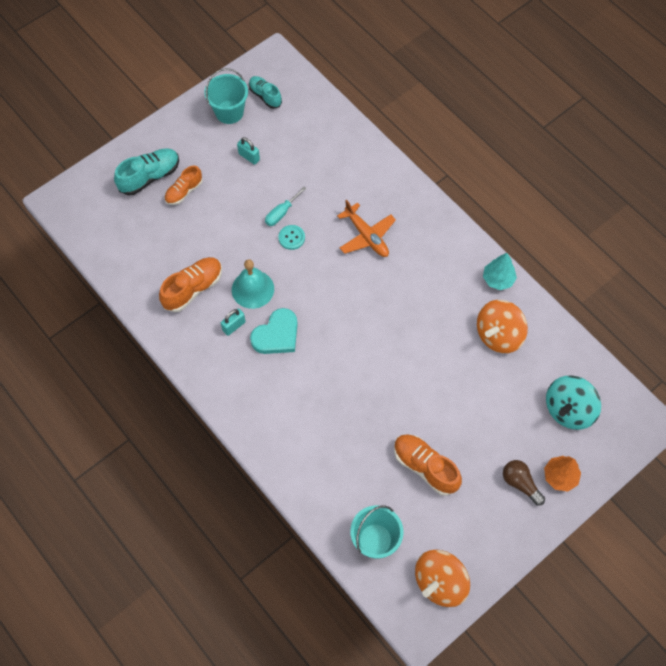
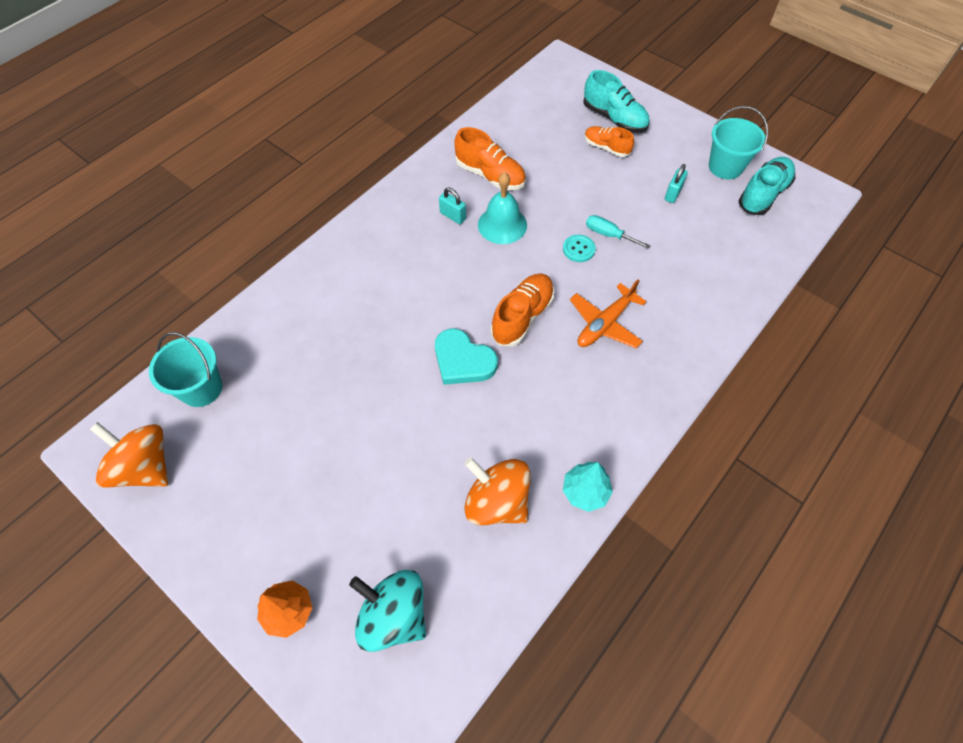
camera: 80 degrees right, 5 degrees down
(265, 96) = (763, 194): turquoise shoe -> turquoise shoe, size x1.52
(276, 335) = (449, 255): turquoise heart -> turquoise heart (463, 360)
(425, 467) = (295, 431): orange shoe -> orange shoe (522, 317)
(520, 483) = (276, 554): brown light bulb -> none

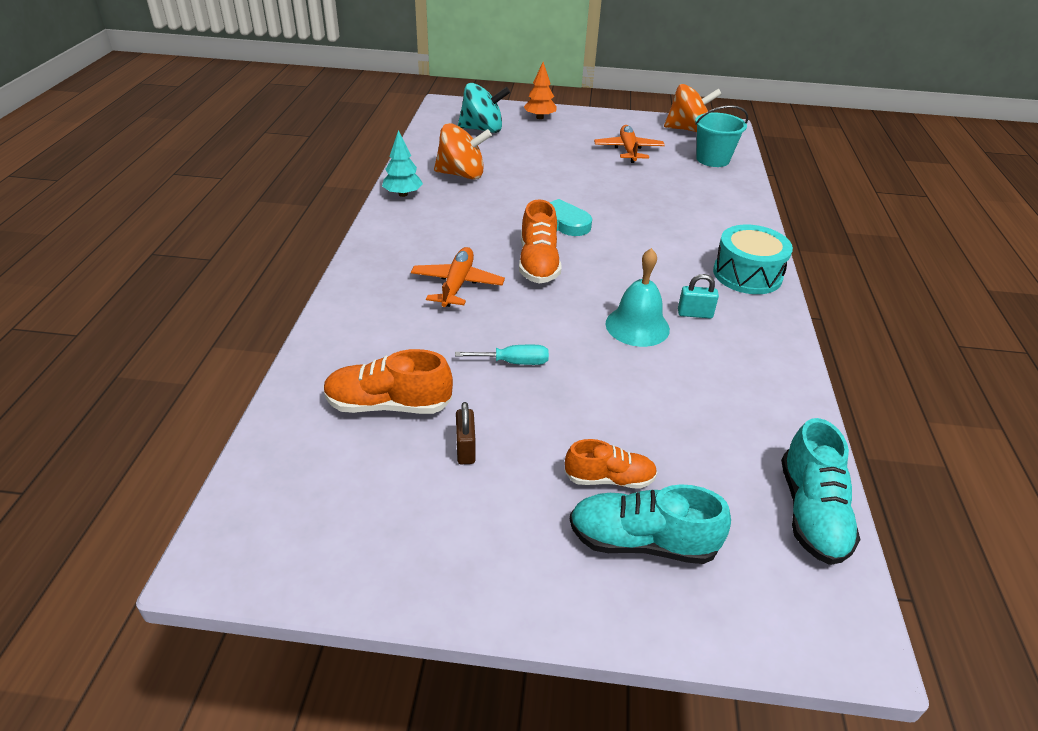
camera: 145 degrees right, 20 degrees down
(266, 456) = (628, 150): none -> orange plane
(373, 230) = (747, 274): none -> turquoise drum
(490, 175) = (710, 371): orange shoe -> orange shoe (388, 405)
(578, 249) = (535, 335): turquoise button -> none
(673, 194) = (465, 449): turquoise padlock -> brown padlock
(725, 167) = (405, 534): turquoise bucket -> none
(763, 194) = (325, 510): turquoise shoe -> turquoise shoe (811, 512)

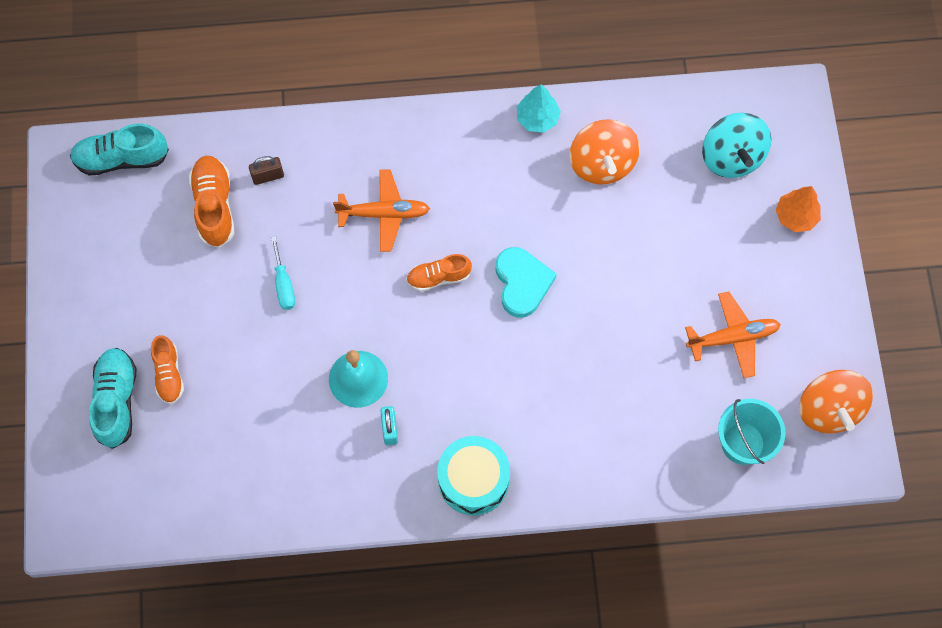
camera: 80 degrees right, 30 degrees up
(465, 449) = (179, 271): brown padlock -> brown padlock (268, 176)
(538, 264) = (438, 277): orange shoe -> orange shoe, size x0.66
(811, 512) = (162, 517): turquoise shoe -> turquoise shoe (121, 158)

